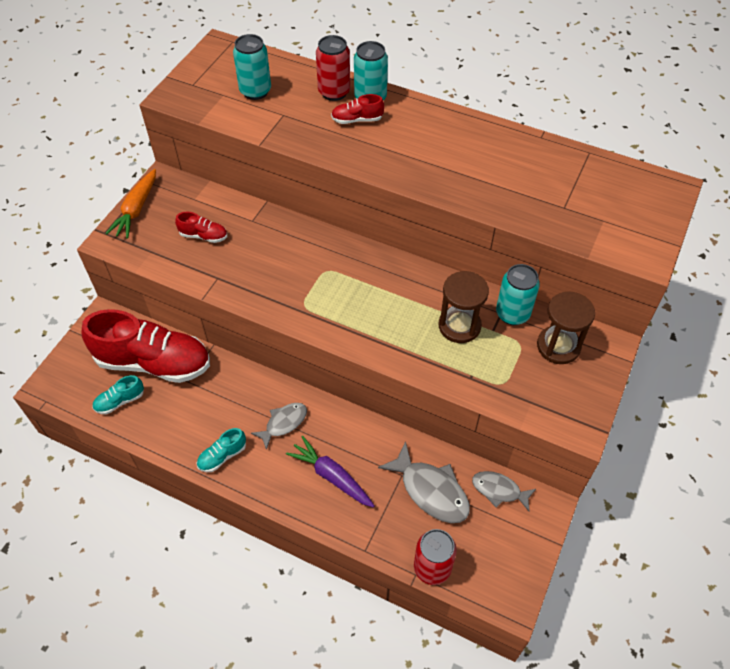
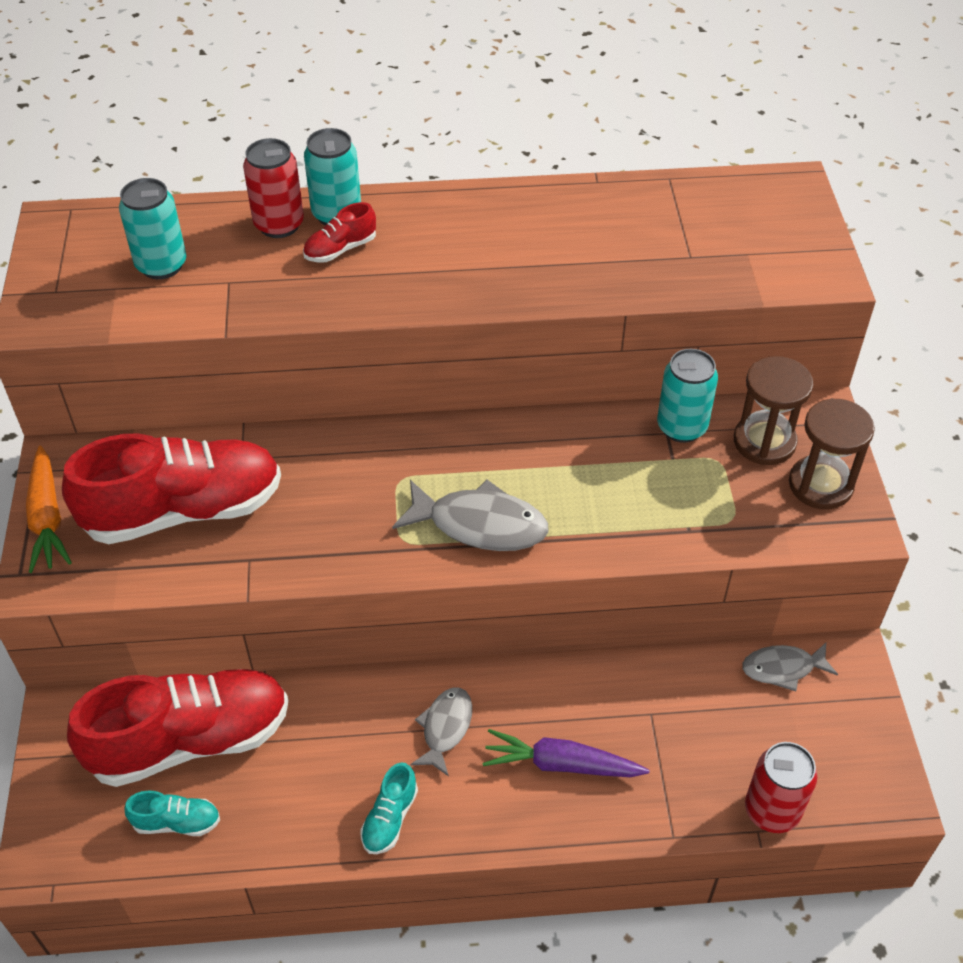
camera: 30 degrees left, 5 degrees down
(120, 401) = (177, 822): turquoise shoe -> turquoise shoe turned 120 degrees counterclockwise
(203, 236) = (184, 510): red shoe -> red shoe, size x2.39
(431, 490) = (701, 713): grey fish -> grey fish (480, 524)
(459, 326) = (628, 472): brown hourglass -> brown hourglass (820, 485)

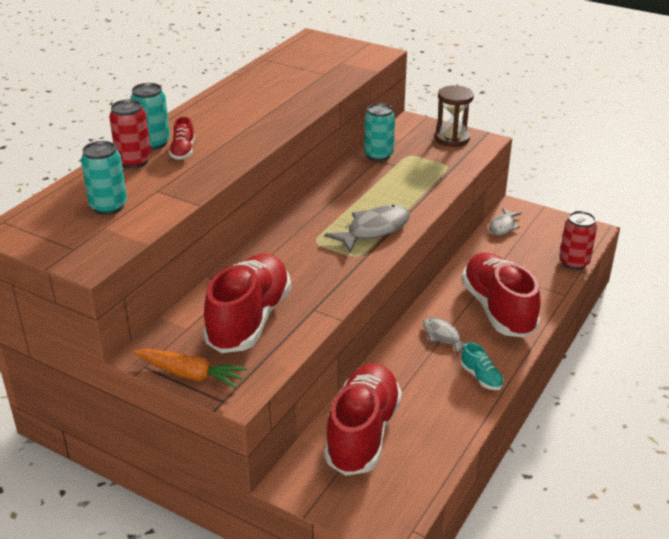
camera: 55 degrees left, 15 degrees down
(177, 822) = (414, 459): turquoise shoe -> none
(561, 764) = (498, 309): purple carrot -> red shoe
(764, 442) = (412, 140): brown hourglass -> none

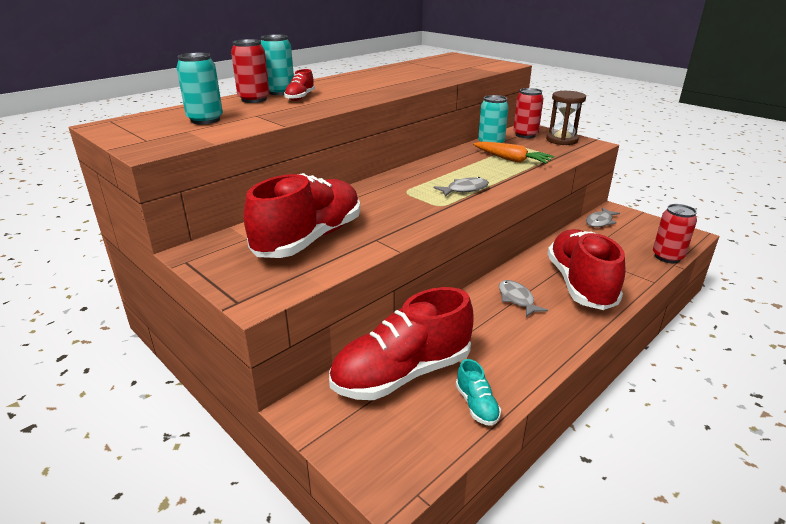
camera: 15 degrees right, 5 degrees down
(190, 374) = (222, 274): orange carrot -> orange carrot (511, 159)
(363, 433) = (402, 373): red shoe -> red shoe turned 150 degrees counterclockwise
(374, 230) = (464, 189): grey fish -> grey fish, size x0.63
(411, 135) = (525, 135): none -> red can
(481, 377) = (547, 342): turquoise shoe -> turquoise shoe (476, 405)

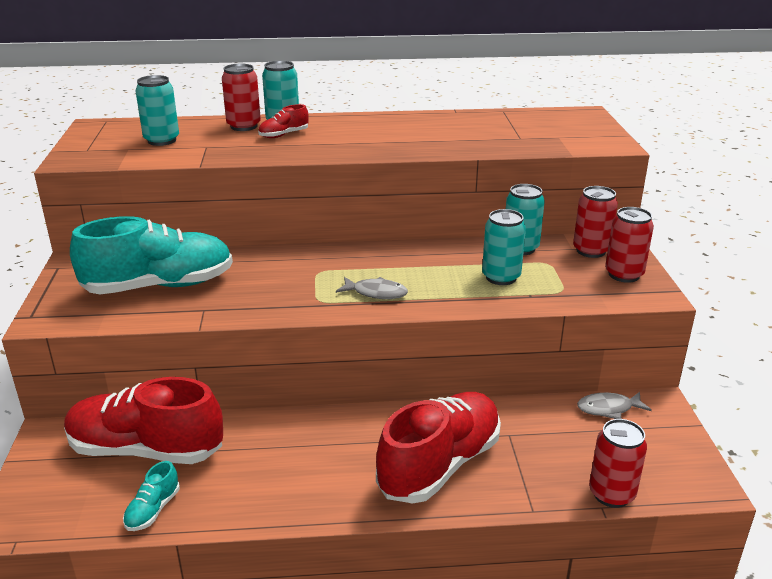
camera: 40 degrees right, 0 degrees up
(309, 239) = (159, 286): red shoe -> turquoise shoe
(511, 159) = (501, 277): orange carrot -> turquoise can
(517, 299) = (348, 443): grey fish -> none
(561, 140) = (624, 274): brown hourglass -> red can

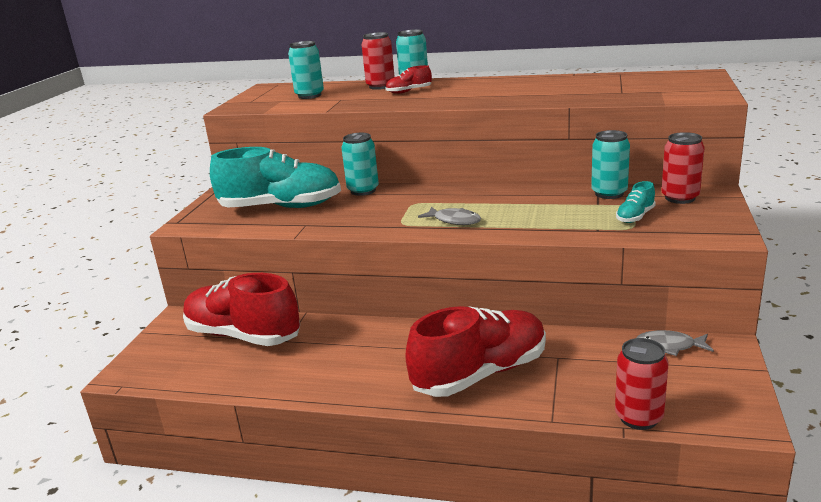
camera: 20 degrees right, 5 degrees down
(153, 510) = (228, 378): turquoise shoe -> turquoise shoe (635, 217)
(501, 277) = (576, 214): turquoise can -> turquoise can (363, 190)
(624, 274) = (704, 218): red can -> none

